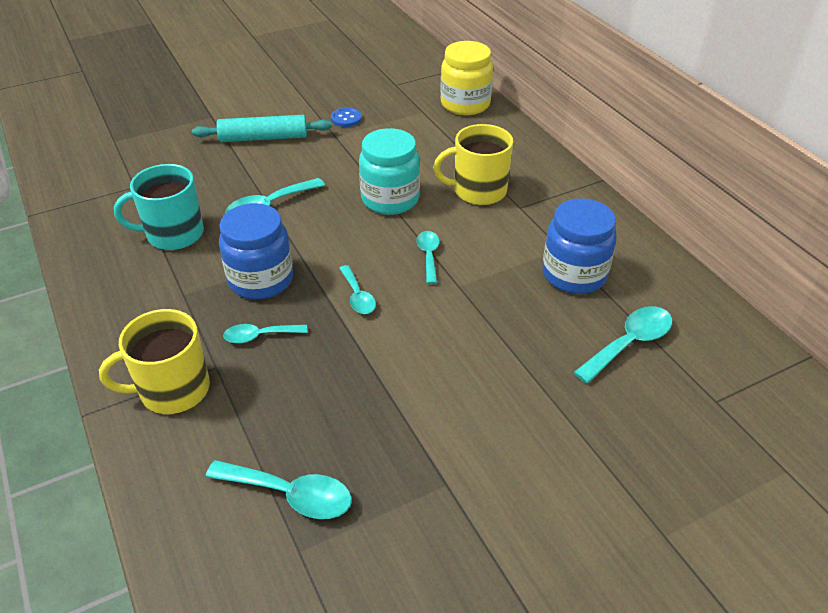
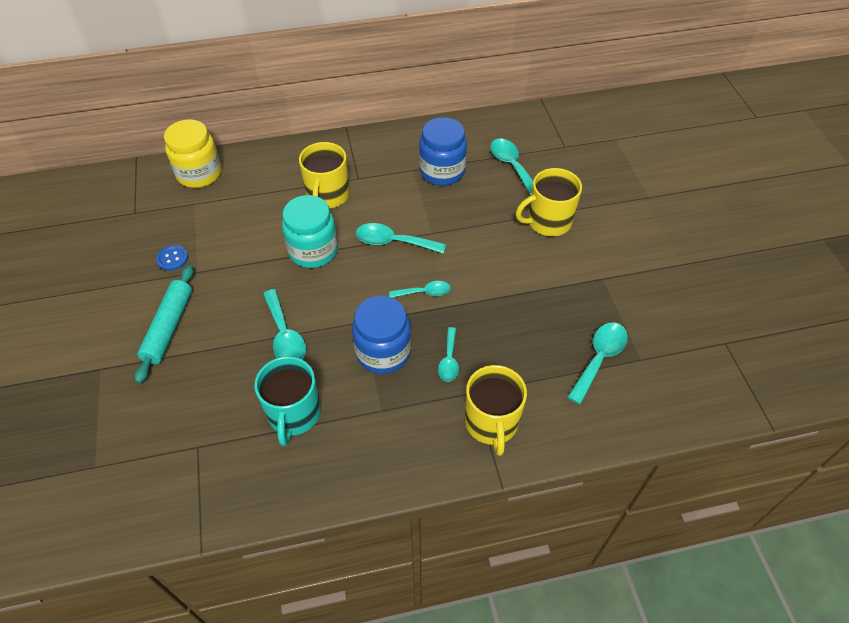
camera: 75 degrees left, 10 degrees up
(428, 255) = (393, 242): turquoise spoon -> turquoise spoon, size x1.56
(534, 401) = (548, 222): none -> yellow mug

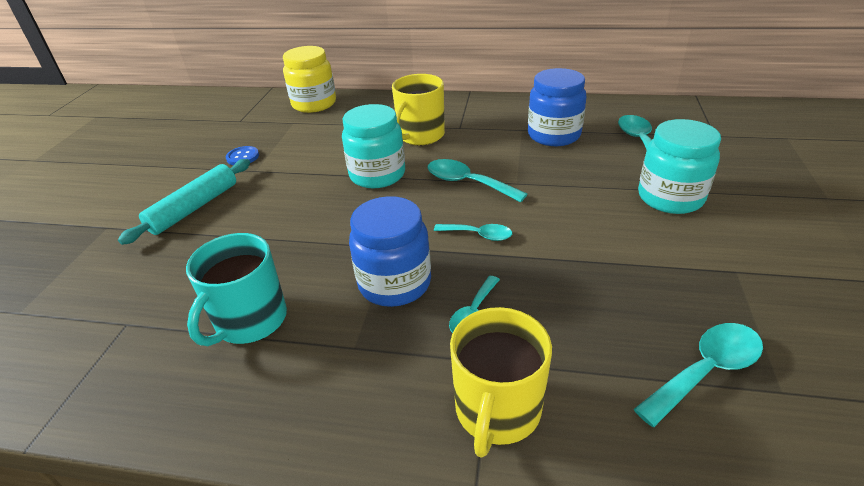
camera: 25 degrees right, 15 degrees down
(285, 335) = (297, 240): turquoise spoon -> none
(548, 222) = (670, 198): yellow mug -> turquoise jar

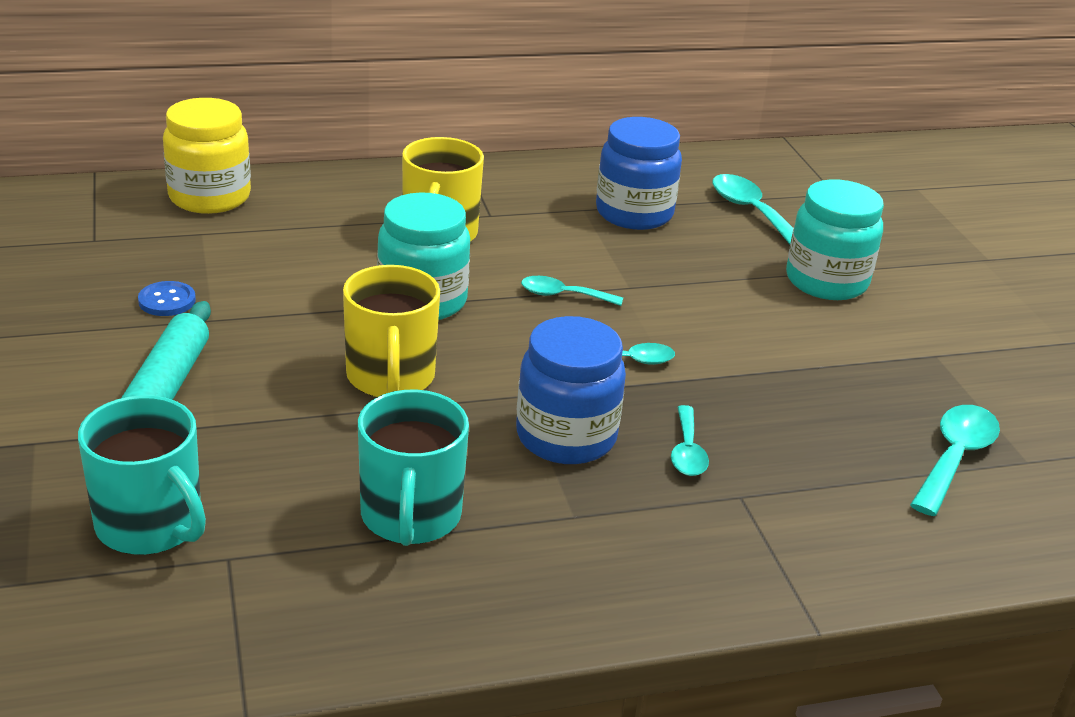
camera: 30 degrees left, 5 degrees down
(109, 291) = (151, 525): none -> turquoise mug
(467, 183) = (563, 295): turquoise spoon -> turquoise spoon, size x0.64
(497, 411) = (780, 539): yellow mug -> yellow mug (390, 377)

